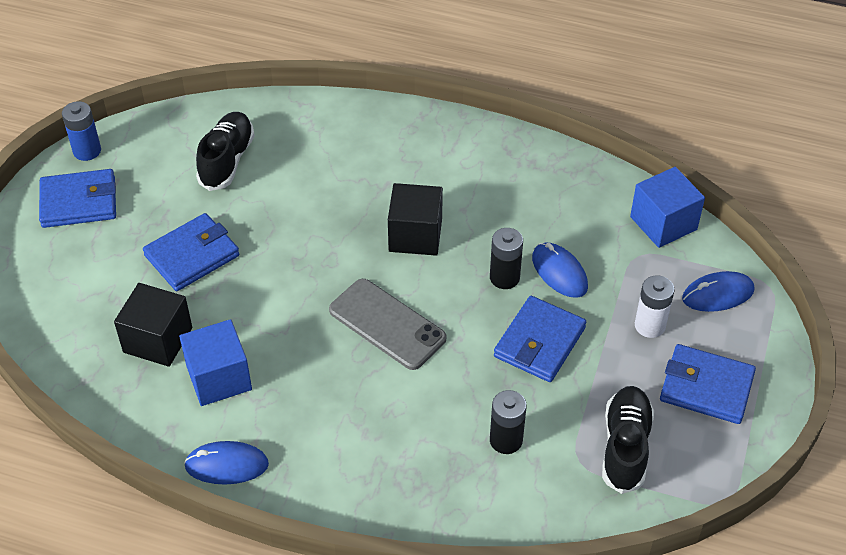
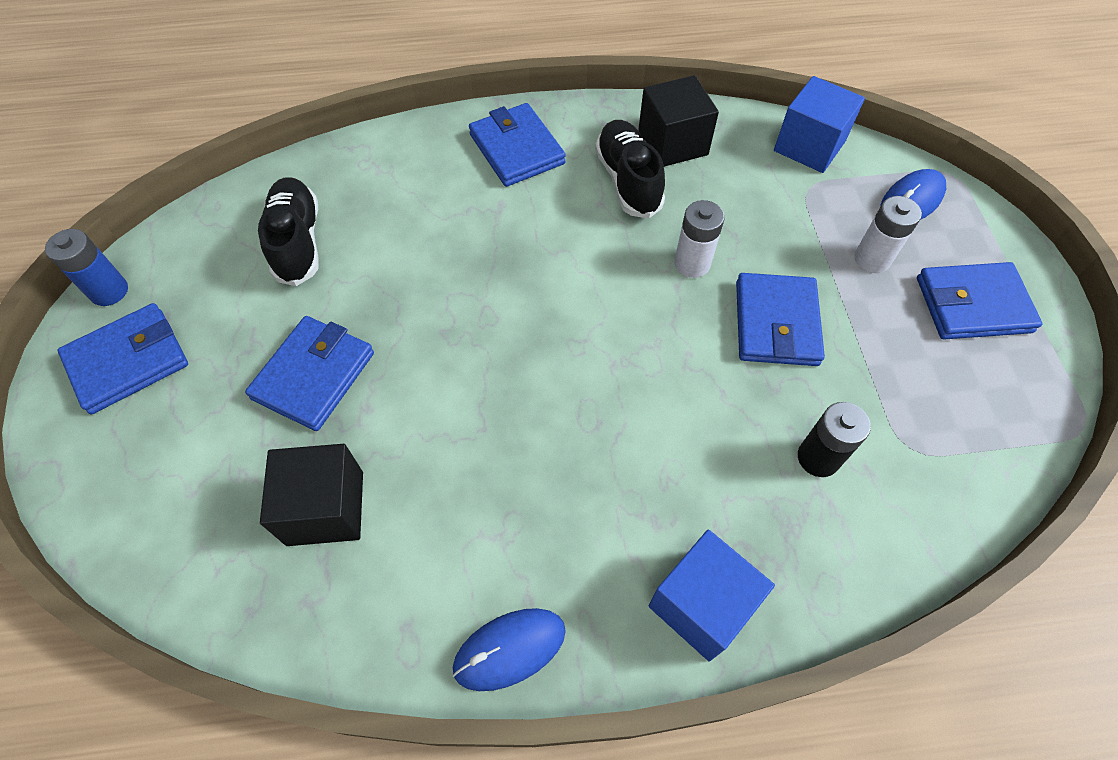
camera: 25 degrees left, 10 degrees up
(219, 378) = (433, 527): blue cube -> blue cube (701, 604)
(387, 324) = (598, 370): grey phone -> none
(415, 235) = (566, 251): black cube -> black cube (672, 143)
(424, 146) = (516, 149): none -> blue wallet
(504, 278) = (692, 263): black battery -> white battery
(559, 272) = (744, 236): blue mouse -> none
(625, 447) = (944, 409): black shoe -> black shoe (628, 181)

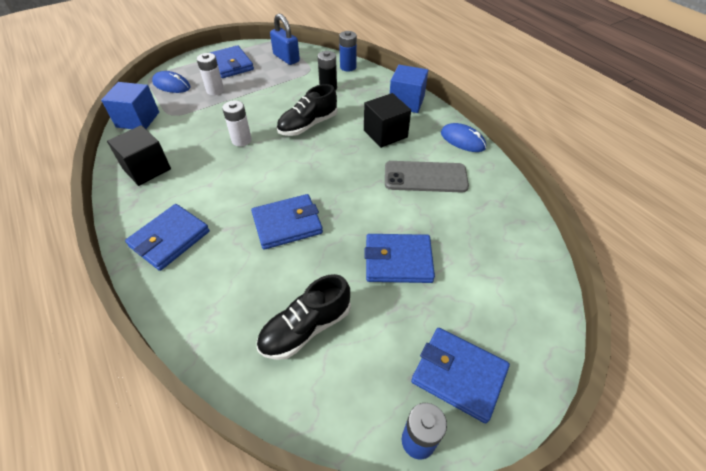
camera: 115 degrees left, 10 degrees down
(325, 508) = (460, 218): black cube -> black cube (385, 133)
(448, 506) = (425, 177): none -> grey phone
(628, 181) = (186, 178): black shoe -> black shoe (308, 125)
(776, 323) = (266, 109): blue wallet -> blue wallet (287, 224)
(905, 540) = (348, 67): none -> blue battery
(983, 417) = (286, 58): none -> blue padlock

